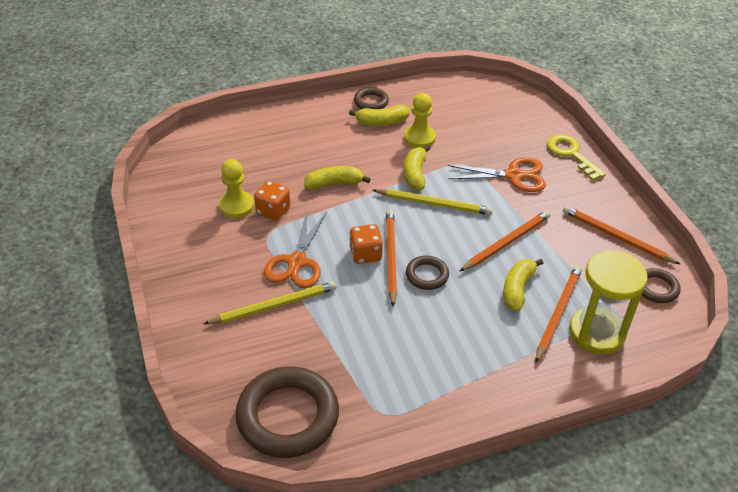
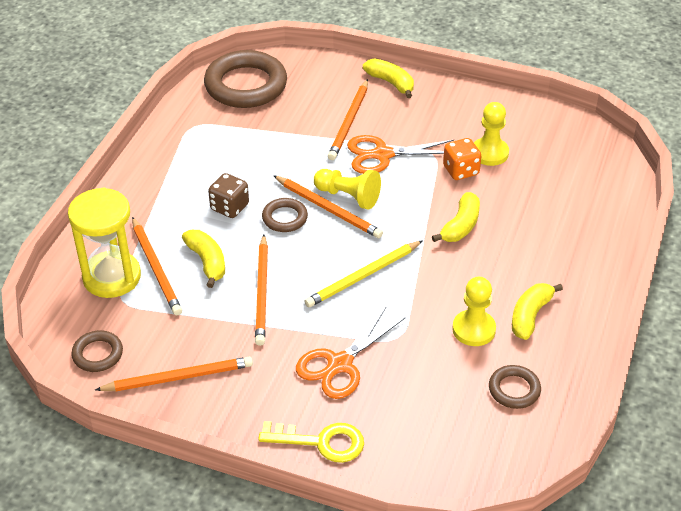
camera: 130 degrees right, 0 degrees up
(273, 306) = (349, 122): yellow pencil -> orange pencil
(297, 262) = (383, 155): orange scissors -> orange scissors turned 60 degrees counterclockwise
(365, 254) = (348, 196): orange dice -> yellow pawn
(371, 102) = (577, 329): brown ring -> brown ring (514, 389)
(415, 174) = (419, 290): yellow banana -> yellow banana (391, 83)
(452, 314) = (229, 207): none -> brown dice

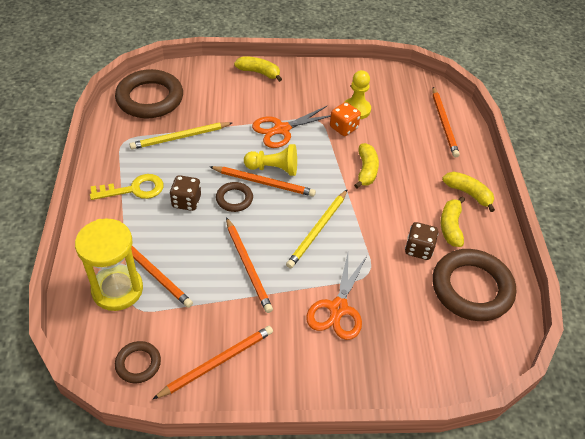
camera: 25 degrees left, 5 degrees up
(207, 262) = (191, 253): yellow banana -> yellow banana (468, 193)
(258, 136) = (180, 137): none -> yellow pencil
(321, 442) = (358, 380): yellow key -> yellow key (134, 189)
(349, 122) = (244, 109): orange pencil -> orange pencil (444, 123)
(473, 329) = (418, 249): yellow pawn -> brown dice
(514, 389) = (471, 288): brown ring -> brown ring, size x2.04

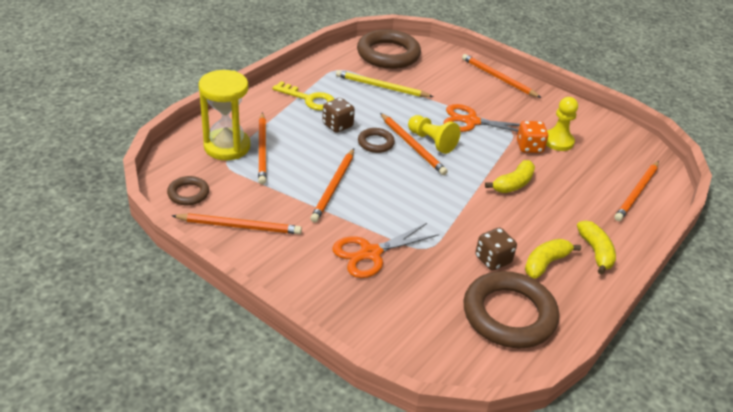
camera: 40 degrees right, 10 degrees down
(259, 72) = (498, 78): yellow banana -> orange pencil
(318, 230) = (418, 197): yellow pencil -> none

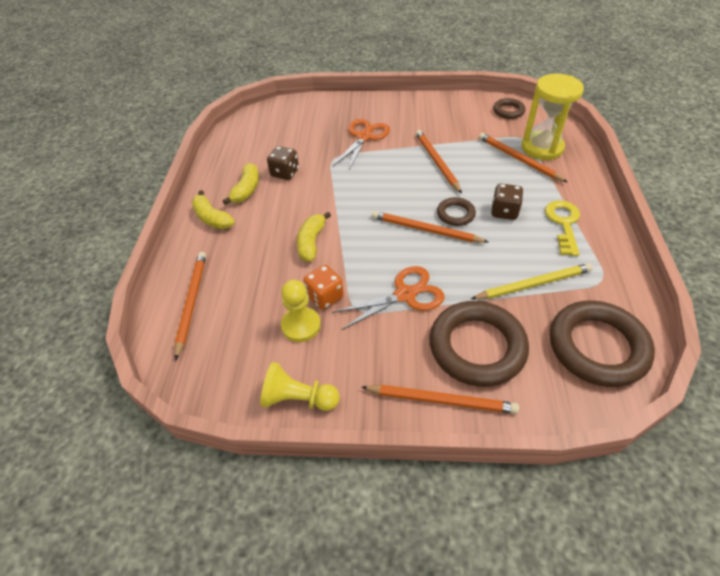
camera: 150 degrees right, 10 degrees up
(239, 226) = (454, 111): orange pencil -> none
(309, 99) = (563, 223): yellow key -> yellow key turned 105 degrees clockwise
(431, 141) = (415, 245): yellow pawn -> yellow pawn (298, 398)
(509, 314) = (253, 148): brown ring -> brown ring (477, 347)

